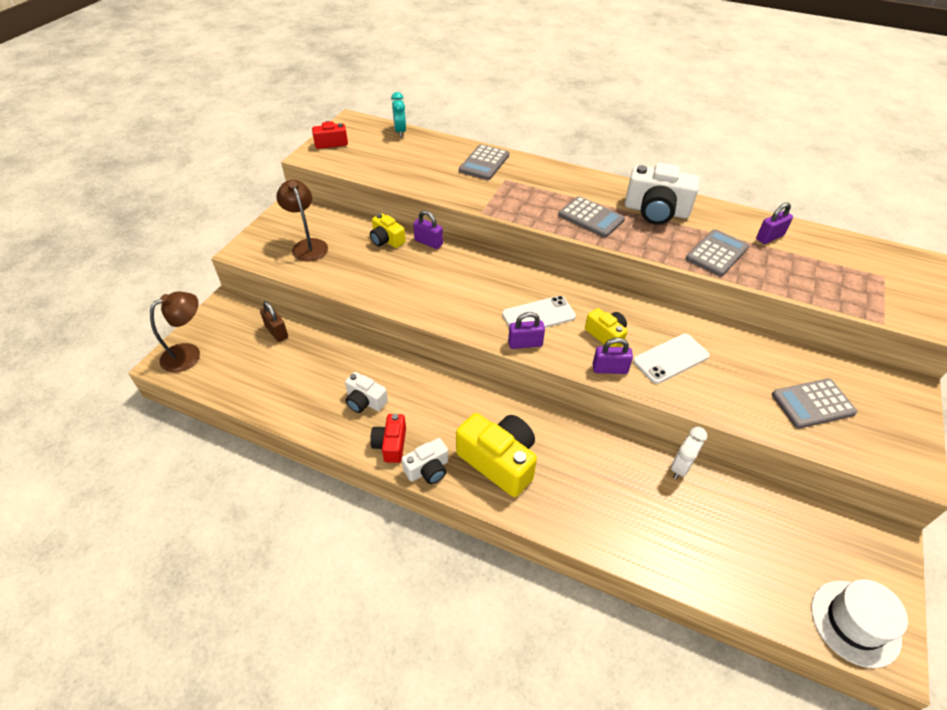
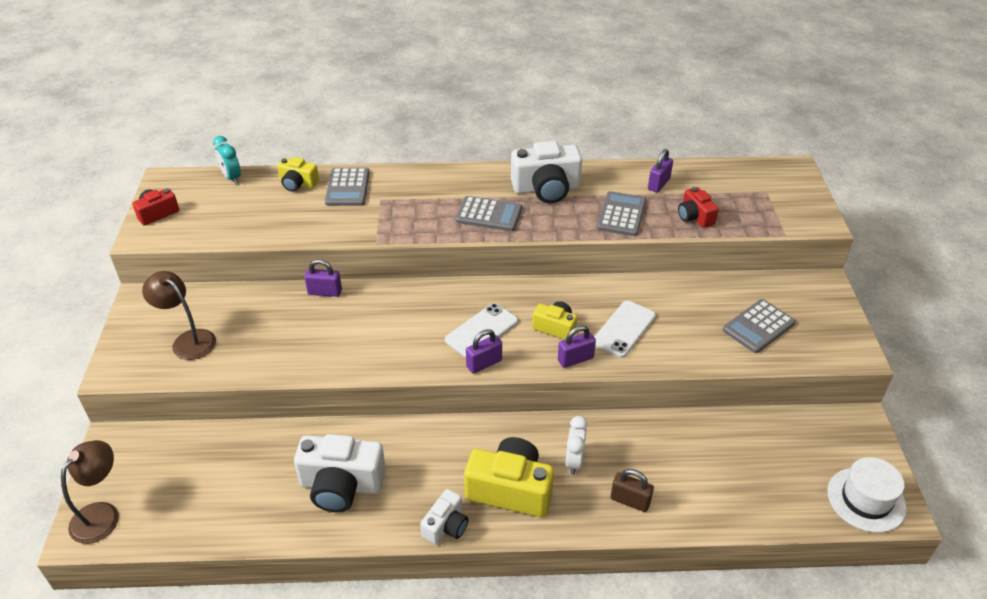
camera: 25 degrees left, 5 degrees down
(276, 332) = (195, 450): brown padlock -> brown padlock (630, 501)
(365, 401) = (341, 485): white camera -> white camera, size x1.78
(387, 240) = (276, 304): yellow camera -> yellow camera (298, 184)
(391, 444) = (394, 518): red camera -> red camera (695, 217)
(681, 467) = (674, 427): white clock -> white clock (574, 461)

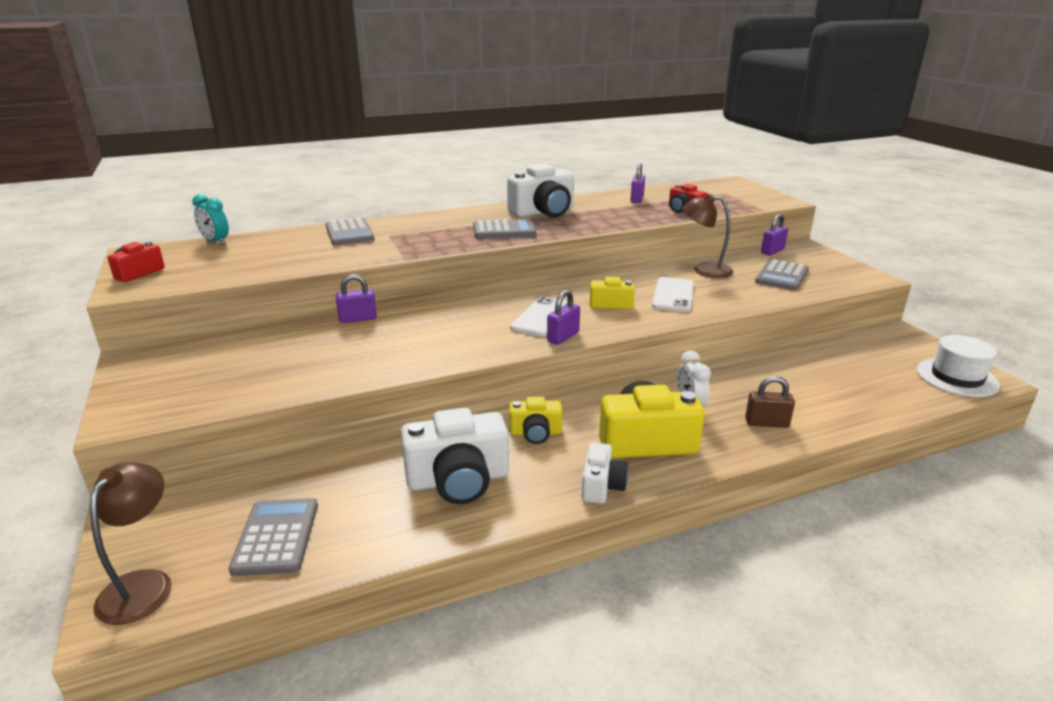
camera: 20 degrees left, 15 degrees down
(188, 340) = (212, 378): brown lamp -> brown lamp (704, 270)
(298, 184) = (294, 237): yellow camera -> yellow camera (535, 433)
(575, 359) = (647, 319): purple padlock -> purple padlock (772, 251)
(621, 214) = (622, 216): grey calculator -> grey calculator (276, 537)

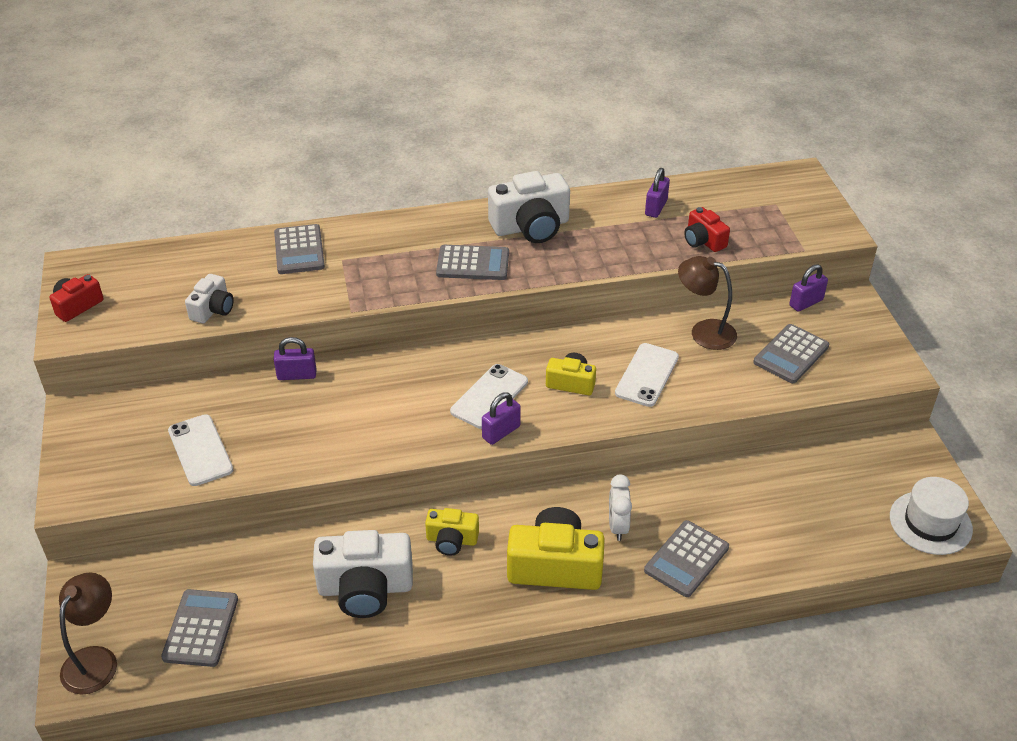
camera: 10 degrees right, 15 degrees up
(216, 242) = (155, 253): turquoise clock -> none
(267, 373) = (200, 450): none -> white phone
(602, 486) = (494, 614): white camera -> white camera (213, 309)
(766, 423) = (686, 559): brown padlock -> grey calculator

